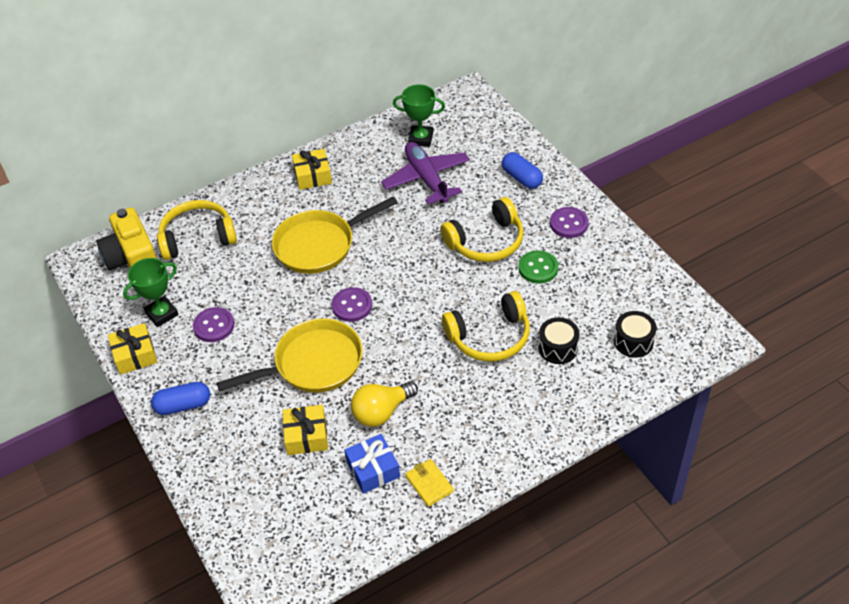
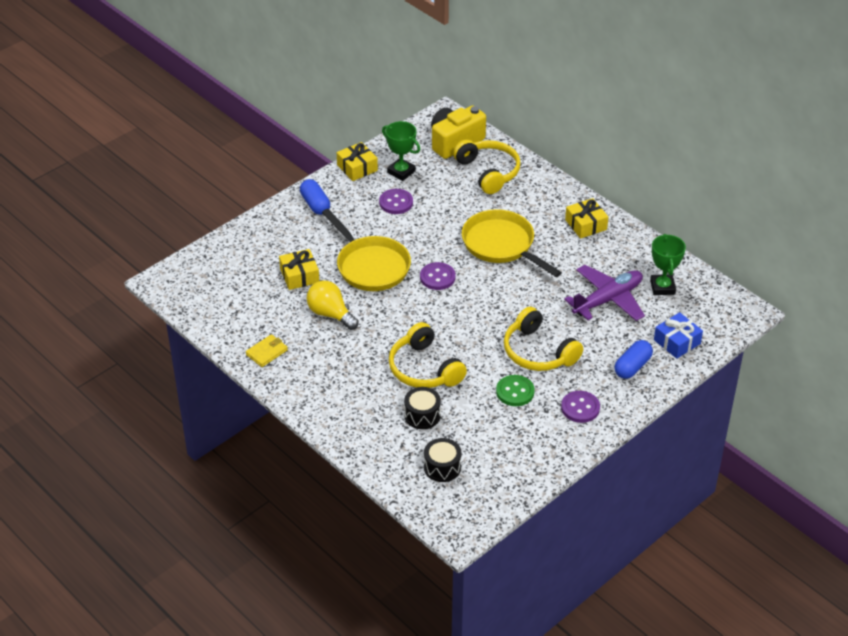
camera: 75 degrees right, 5 degrees down
(373, 469) = (275, 318): blue gift -> blue gift (677, 342)

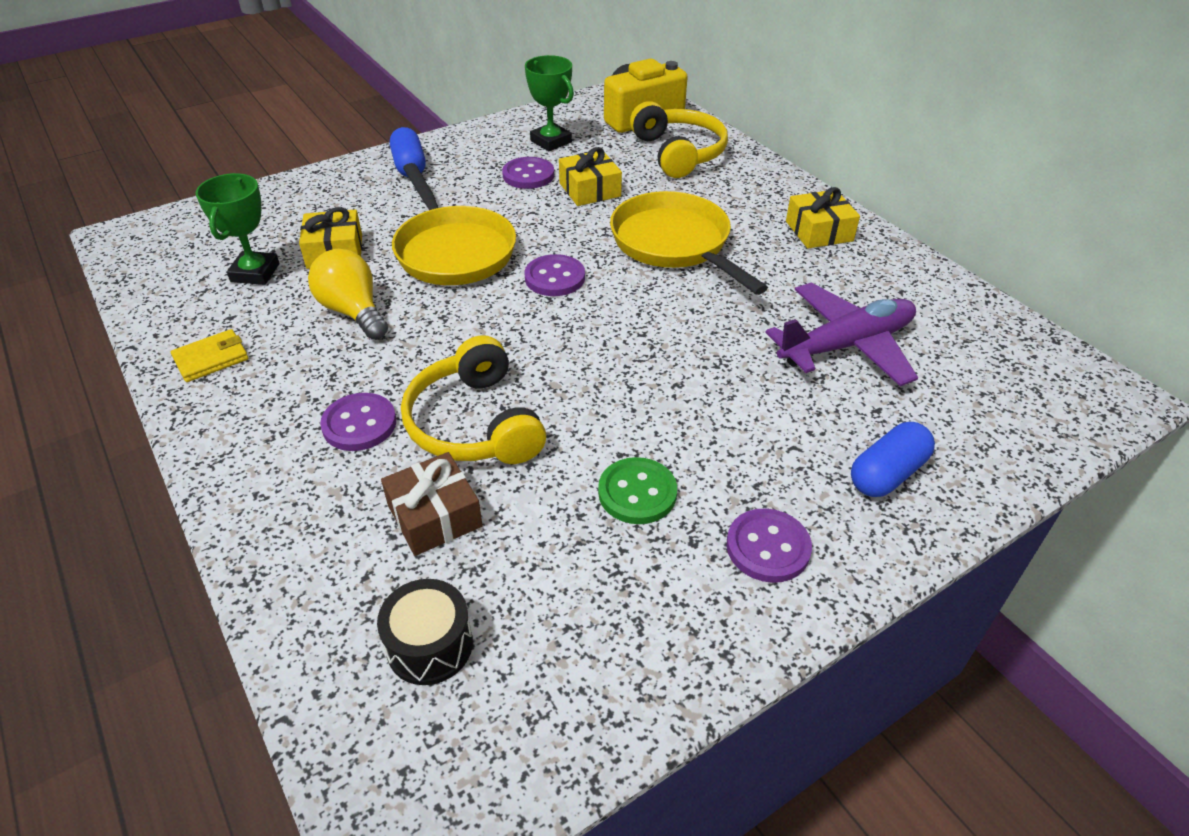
camera: 10 degrees right, 0 degrees up
(357, 168) = (490, 132): yellow gift -> yellow gift (590, 190)
(365, 377) = (359, 424): none -> purple button
(422, 415) = (434, 516): black drum -> brown gift
(538, 352) = (700, 420): yellow headphones -> none
(662, 287) = (949, 336): green trophy -> green trophy (255, 273)
(677, 342) = (980, 436): blue gift -> none

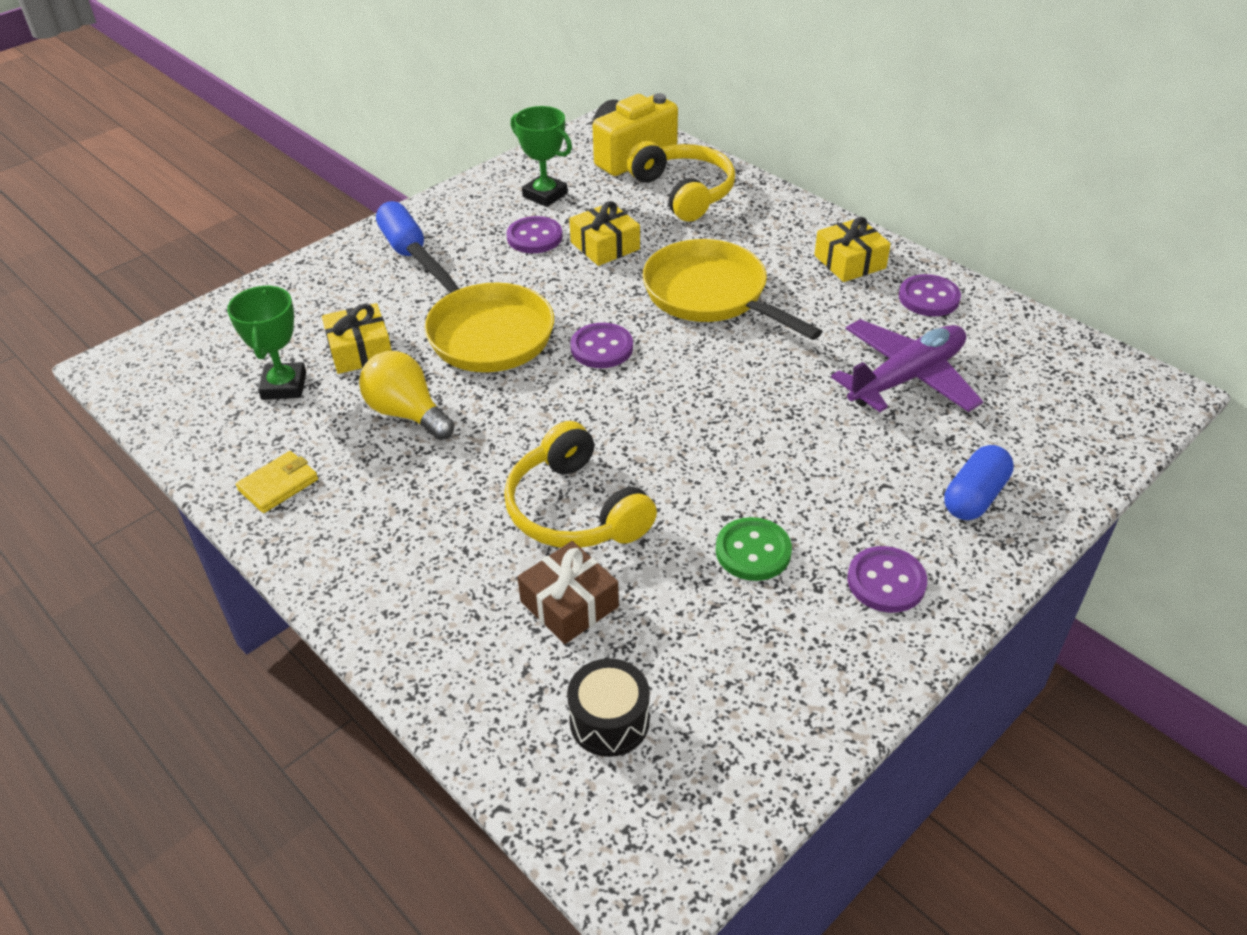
camera: 10 degrees left, 0 degrees up
(359, 424) = (460, 528): purple button -> purple button (928, 298)

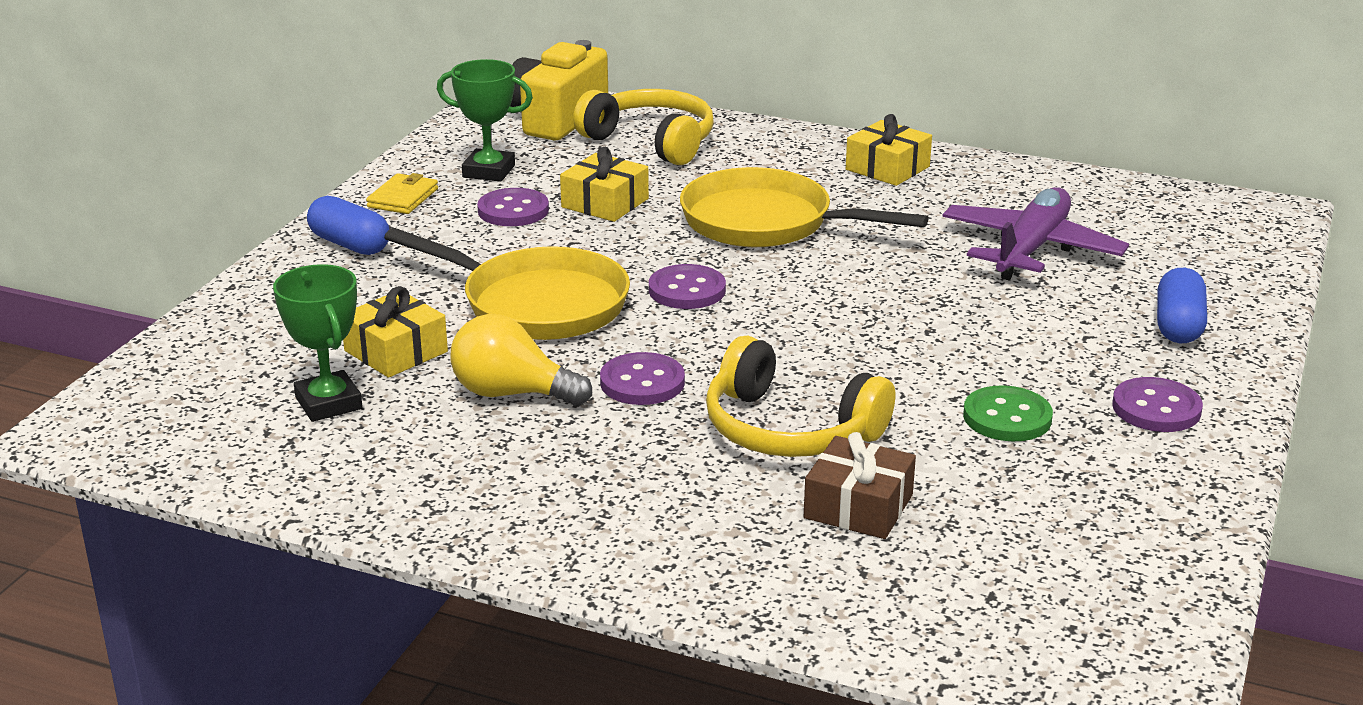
camera: 25 degrees left, 15 degrees down
(278, 485) = (414, 492): yellow wallet -> yellow wallet (403, 198)
(609, 721) = (990, 585): black drum -> none
(928, 298) = (994, 182): purple button -> purple button (642, 382)

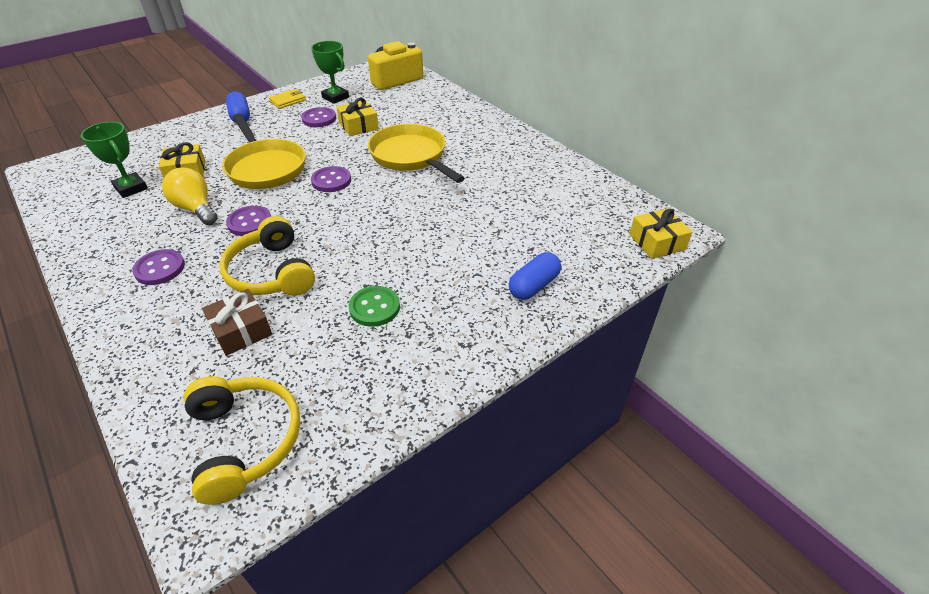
camera: 30 degrees right, 15 degrees up
(329, 403) = (131, 188): green trophy -> green trophy turned 45 degrees counterclockwise
(651, 141) = (418, 101): yellow headphones -> yellow headphones (245, 441)
(887, 168) = (504, 144): yellow gift -> yellow gift (657, 242)
(1031, 249) = (515, 211): purple plane -> none
(1156, 408) = (455, 334): purple button -> purple button (160, 268)

